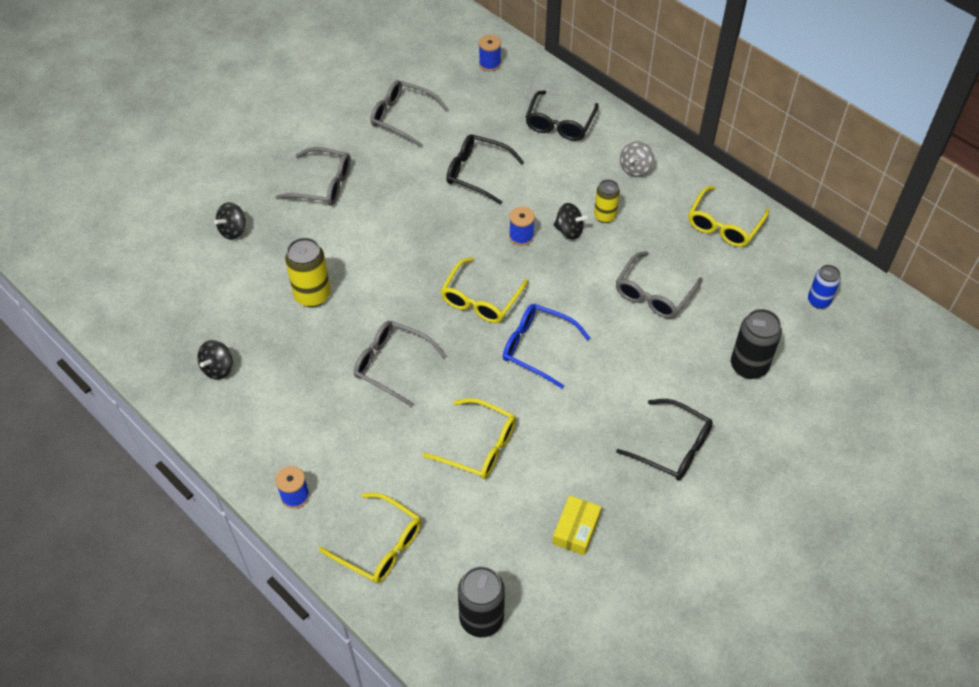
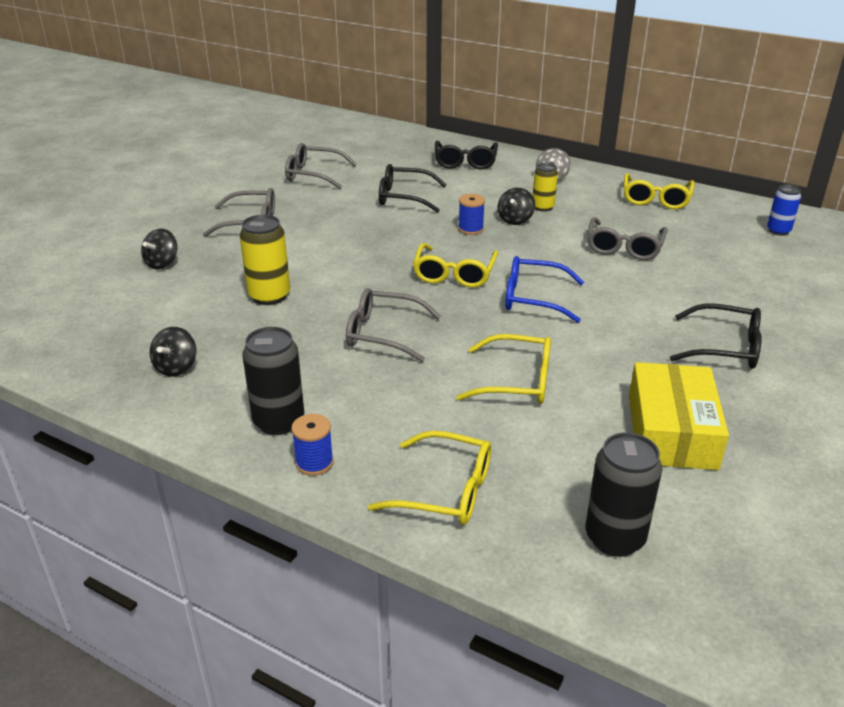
camera: 15 degrees left, 20 degrees down
(489, 64) = (381, 138): blue spool -> none
(569, 231) = (515, 220): black spinning top -> black spinning top turned 105 degrees clockwise
(576, 529) = (671, 431): yellow box -> yellow box, size x1.81
(749, 366) = (751, 280): black can -> black can (279, 421)

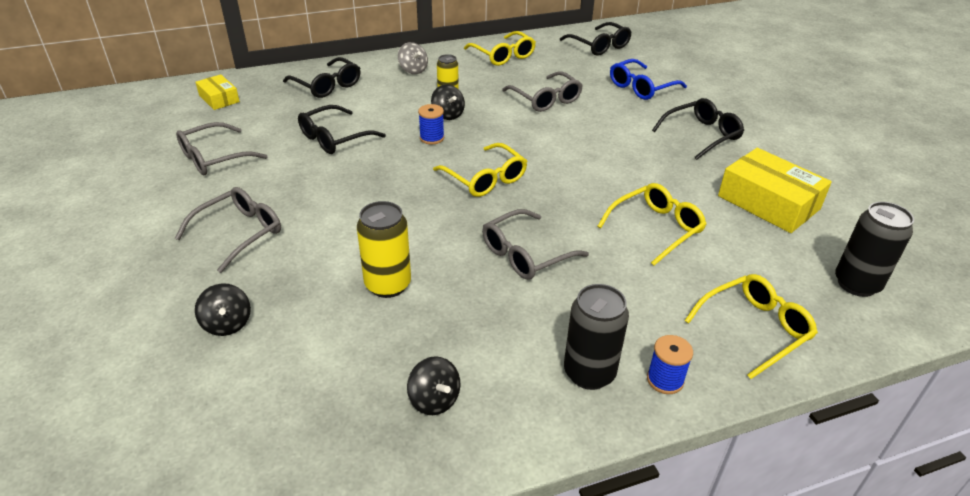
camera: 50 degrees left, 5 degrees up
(380, 141) = (219, 99): none -> yellow box
(533, 298) = (562, 166): blue glasses -> blue glasses (641, 87)
(778, 231) = (599, 46): blue can -> black glasses

